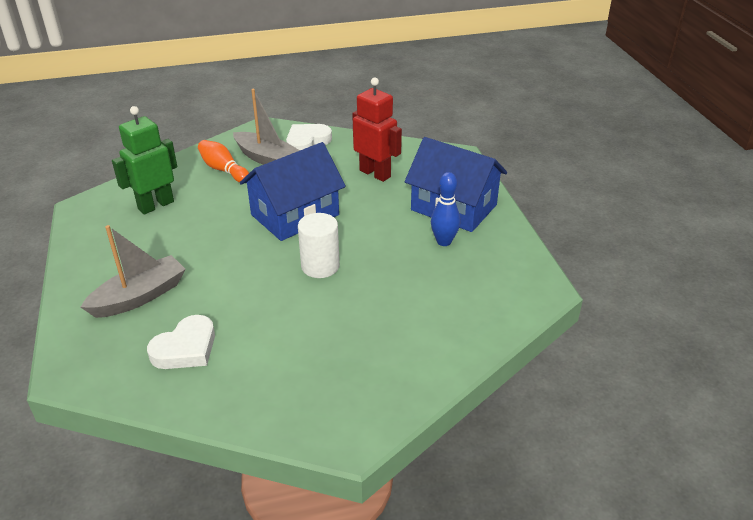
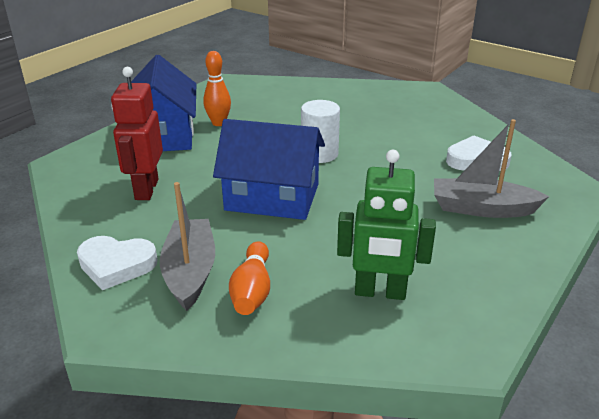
camera: 130 degrees left, 5 degrees down
(444, 241) = (218, 123): blue bowling pin -> orange bowling pin

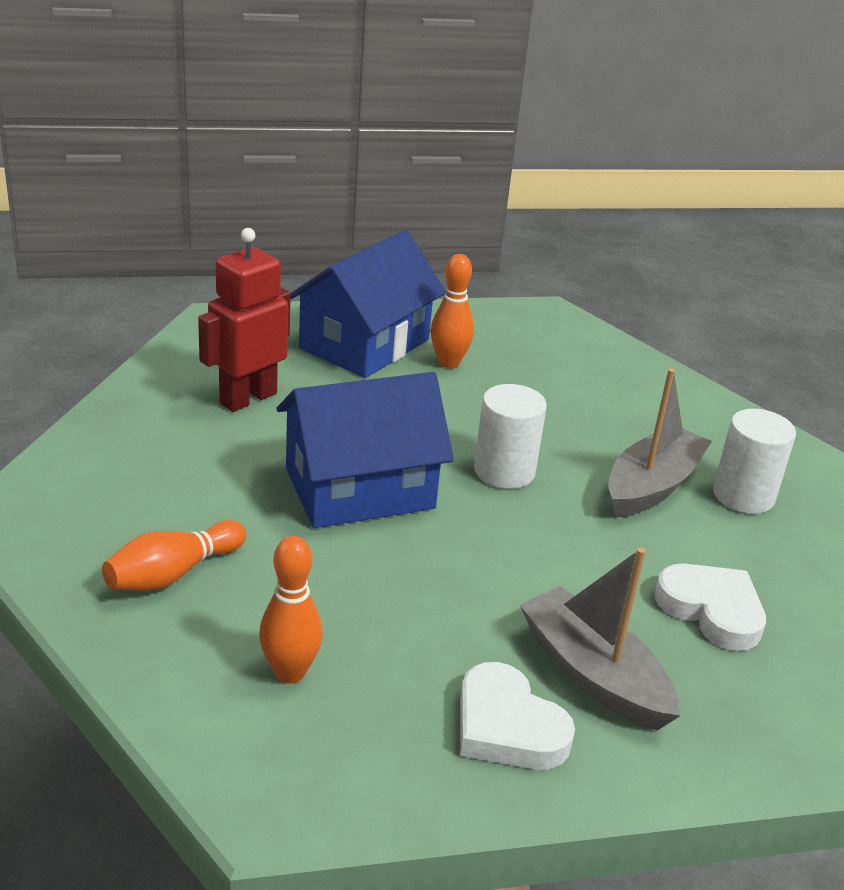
camera: 40 degrees right, 0 degrees up
(116, 265) = (101, 461): white heart -> white heart (507, 727)
(190, 272) = (150, 513): grey boat -> grey boat (652, 486)
(272, 197) = (359, 488): blue house -> blue house turned 75 degrees counterclockwise
(380, 292) = (290, 672): green robot -> orange bowling pin
(417, 113) = (743, 495): none -> white cylinder

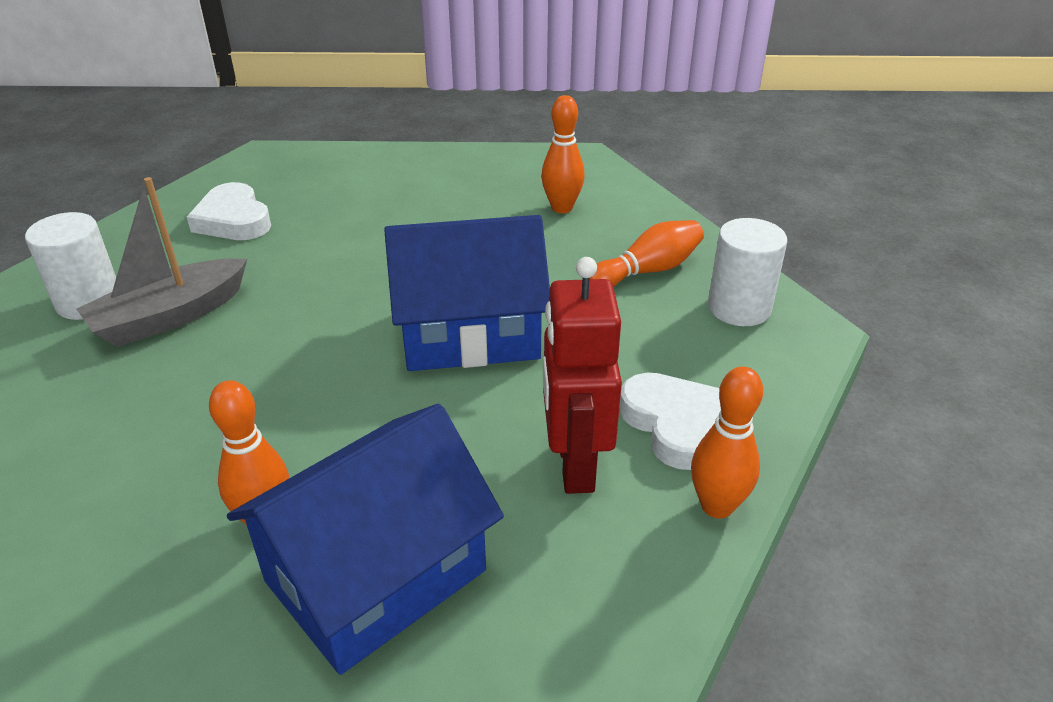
camera: 165 degrees left, 5 degrees up
(144, 381) = (717, 506): none -> orange bowling pin
(247, 398) = (574, 465): red robot -> red robot turned 120 degrees clockwise
(504, 471) = (309, 342): white cylinder -> white cylinder (739, 308)
(507, 727) = (431, 175): white heart -> white heart (674, 424)
(593, 674) = (356, 193): grey boat -> none

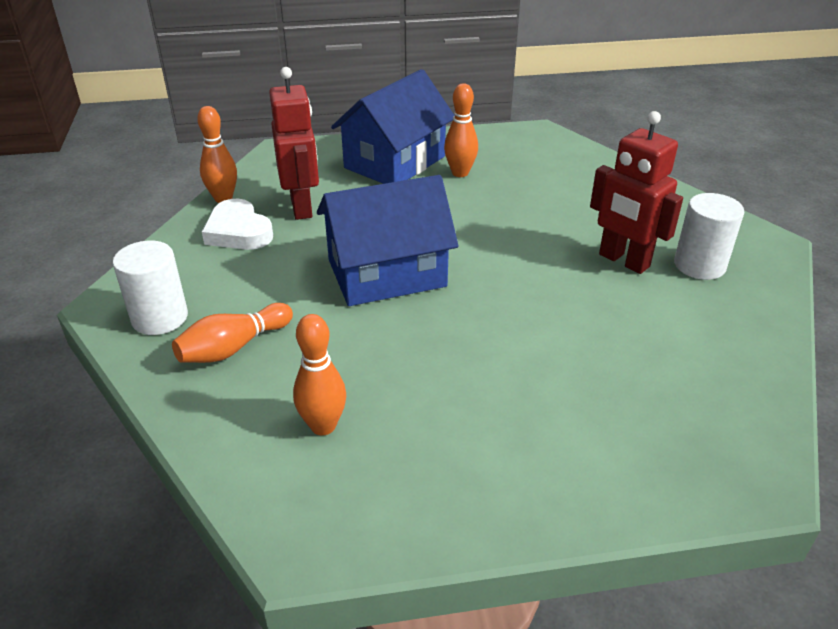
camera: 170 degrees right, 0 degrees up
(170, 317) = (623, 261): grey boat -> red robot
(233, 220) = (676, 361): white heart -> none

